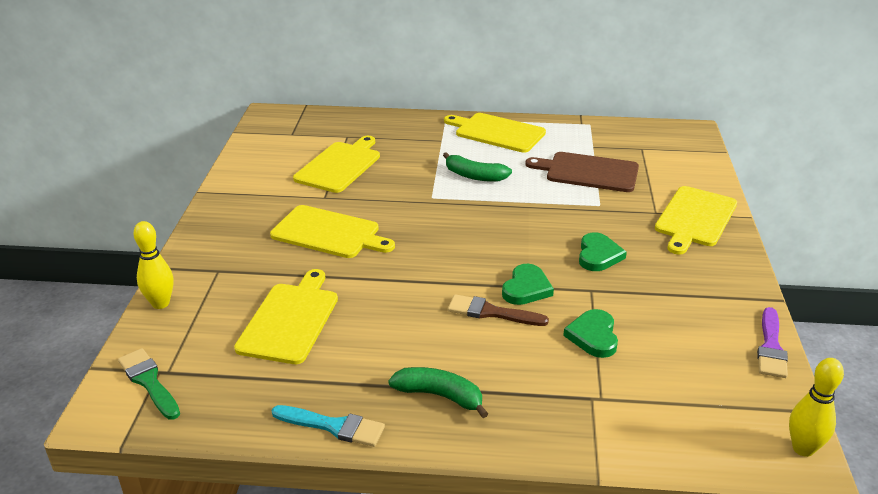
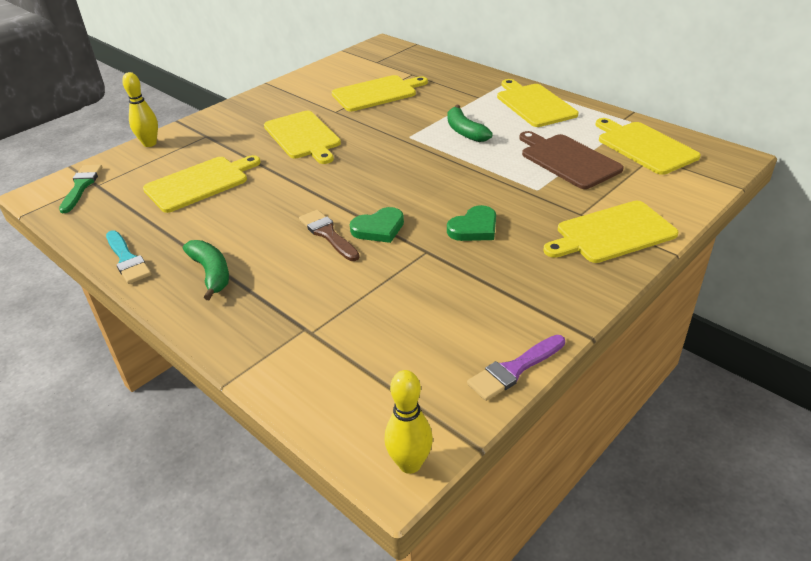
camera: 40 degrees right, 5 degrees up
(593, 336) = (375, 286): green heart -> none
(626, 142) = (644, 146): none -> yellow cutting board

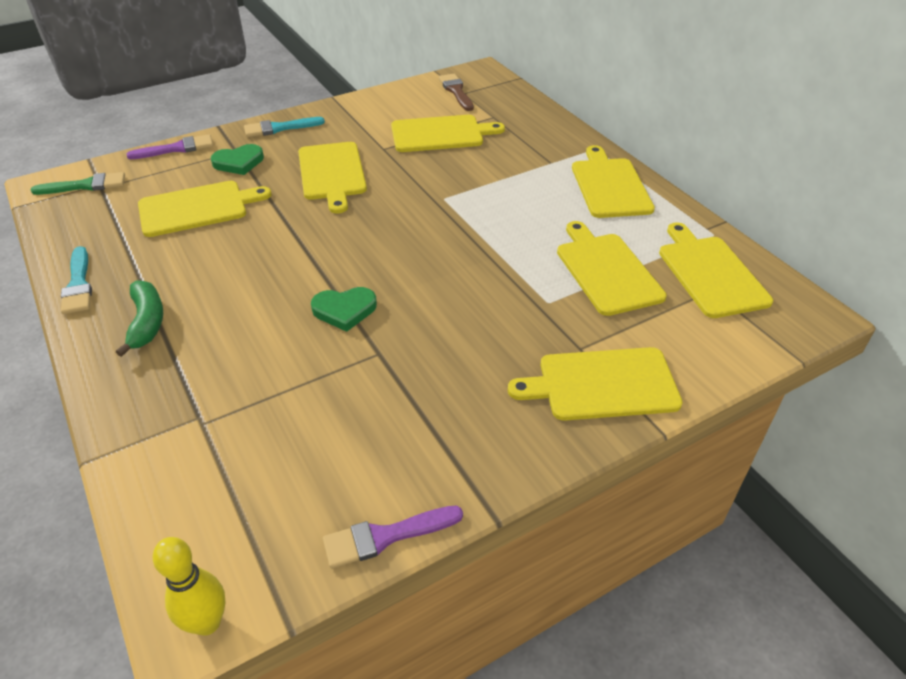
camera: 15 degrees right, 5 degrees up
(81, 186) = (85, 185): green brush -> green brush turned 60 degrees clockwise
(150, 143) = (176, 148): yellow bowling pin -> purple brush
(234, 113) = (279, 128): none -> turquoise brush
(328, 234) = (288, 304): brown brush -> brown brush (456, 91)
(465, 131) = (509, 205): green banana -> none
(474, 228) = (447, 336): green heart -> green heart (239, 162)
(567, 160) = (606, 271): brown cutting board -> yellow cutting board

